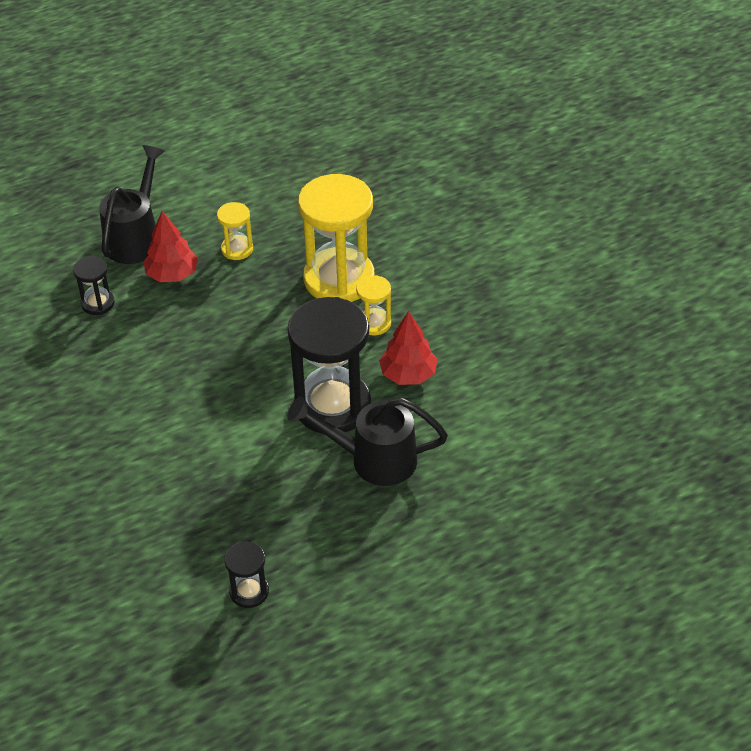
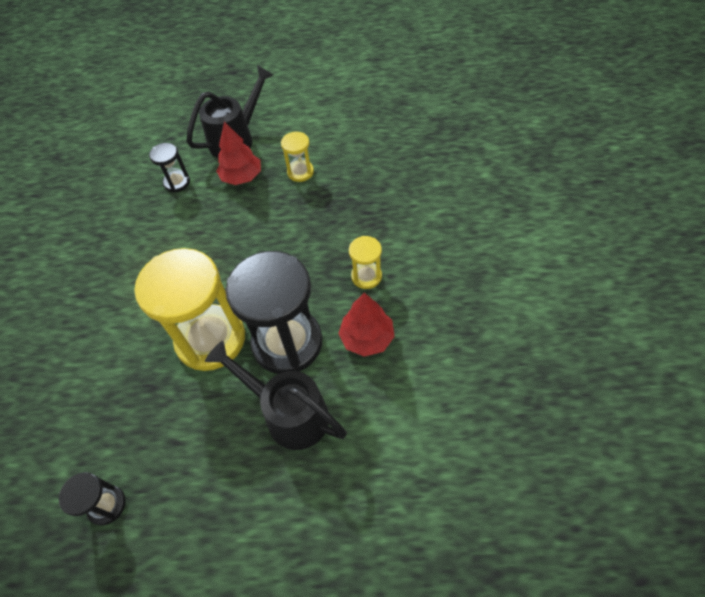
camera: 30 degrees right, 10 degrees up
(339, 279) = (361, 225): yellow hourglass -> yellow hourglass (211, 339)

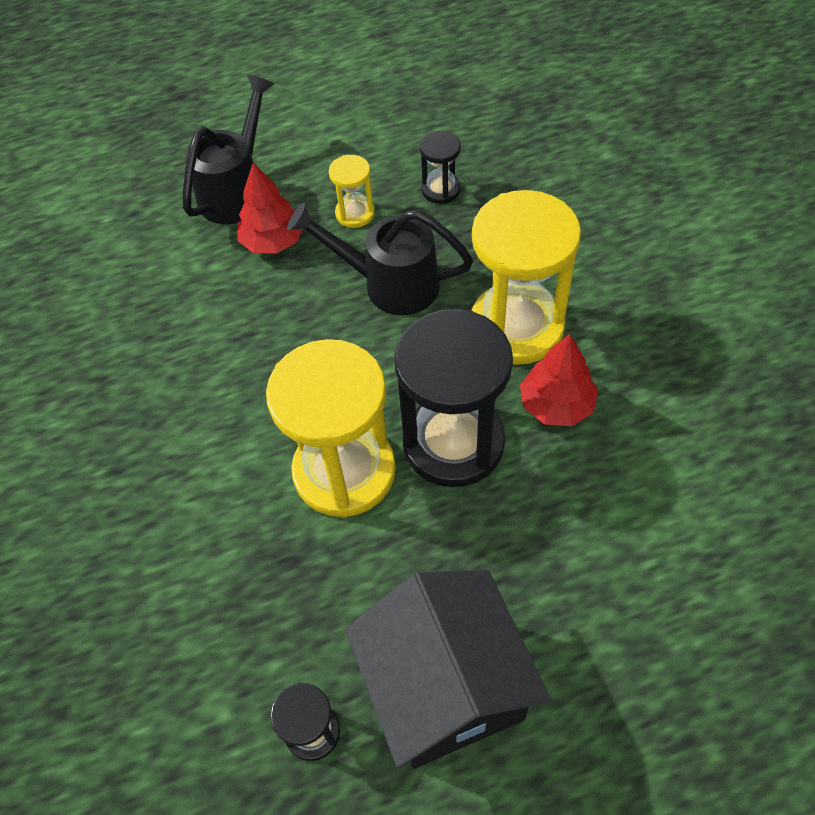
camera: 20 degrees left, 0 degrees up
(177, 182) = (178, 274): black hourglass -> black hourglass (441, 190)
(201, 507) = (446, 687): none -> black house
(289, 413) = (502, 531): black watering can -> black watering can (390, 284)
(366, 276) = (516, 327): yellow hourglass -> yellow hourglass, size x2.17

